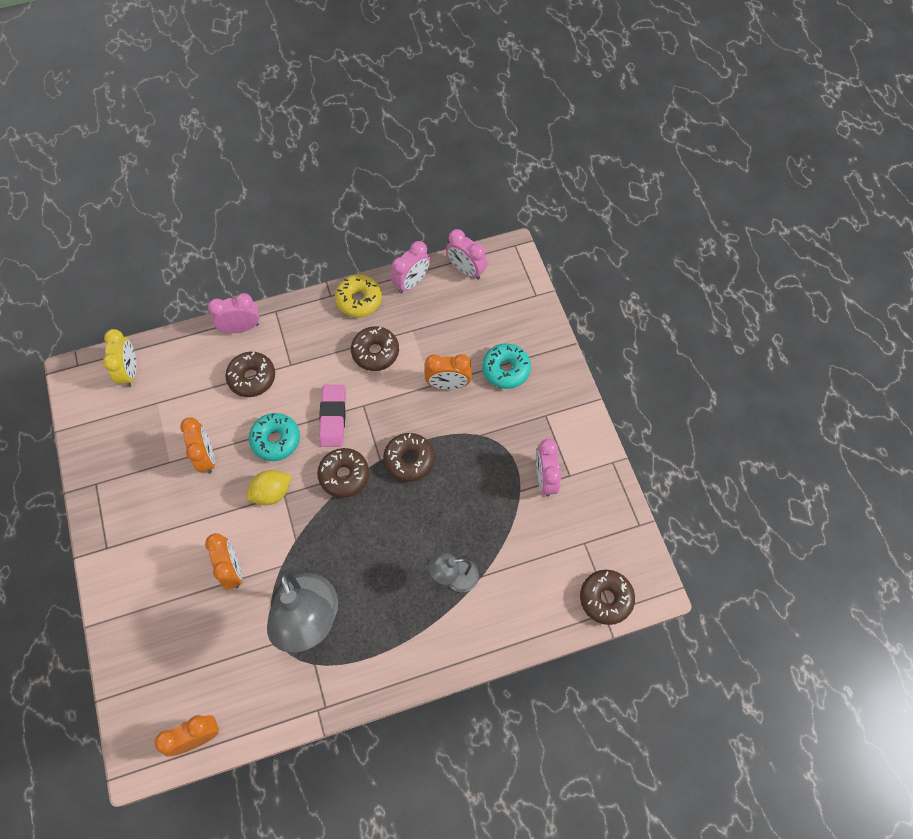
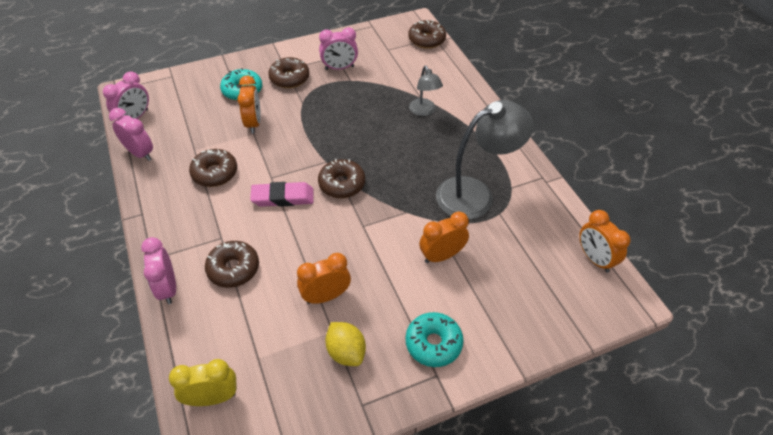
camera: 95 degrees left, 15 degrees down
(272, 493) = (362, 235): yellow lemon -> yellow lemon (346, 352)
(276, 440) = (306, 239): turquoise donut -> turquoise donut (433, 343)
(359, 300) = (152, 190): yellow donut -> none
(409, 460) = (326, 143): brown donut -> brown donut (289, 78)

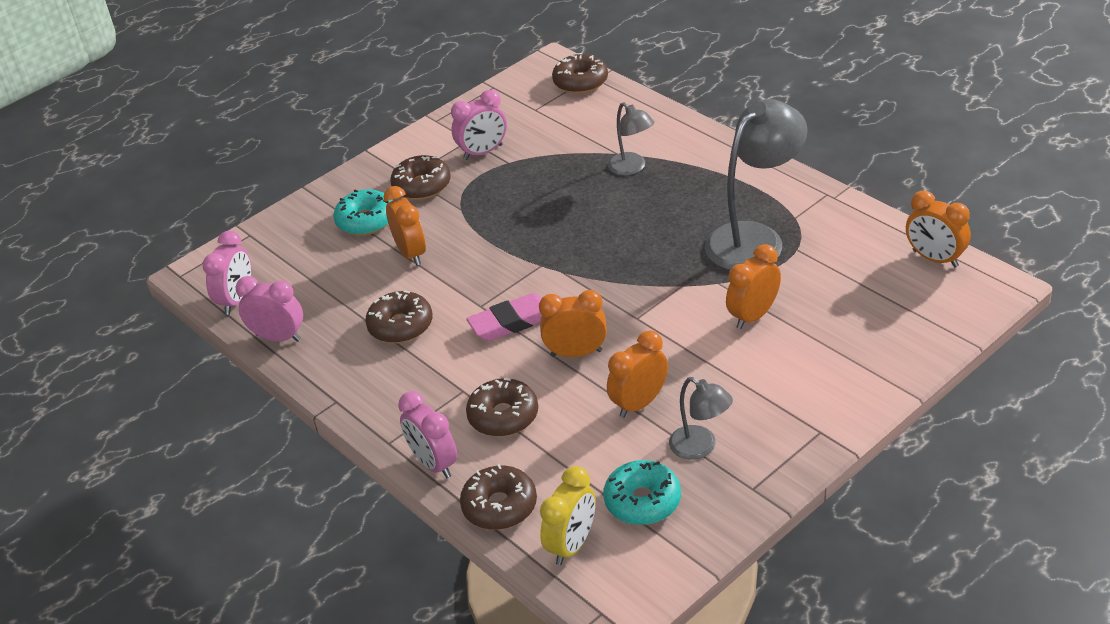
camera: 15 degrees left, 10 degrees down
(212, 398) = (572, 545): yellow clock -> yellow clock turned 150 degrees clockwise
(308, 238) = (576, 353): none -> orange clock
(342, 184) = (579, 283): brown donut -> brown donut (499, 506)
(346, 352) = (701, 447): yellow lemon -> grey lamp
(433, 343) = (797, 404): turquoise donut -> turquoise donut (642, 501)

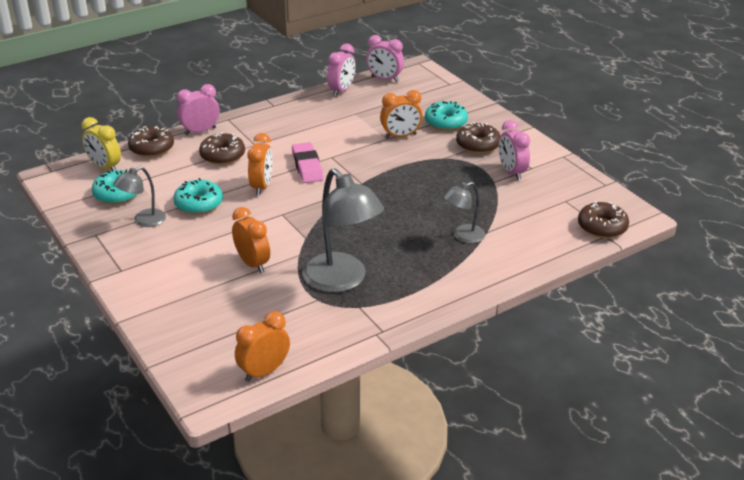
camera: 95 degrees right, 5 degrees down
(400, 326) = (328, 128): brown donut -> none
(639, 403) = (199, 204): orange clock -> turquoise donut

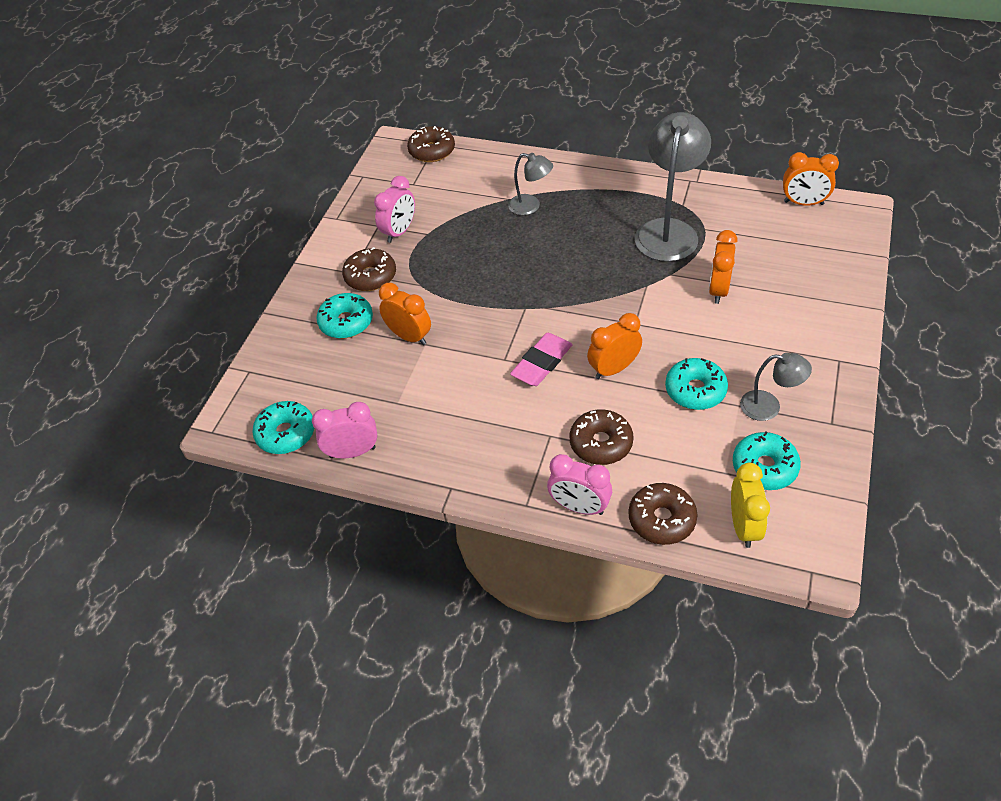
camera: 125 degrees left, 15 degrees up
(384, 79) = (286, 433): pink clock -> turquoise donut

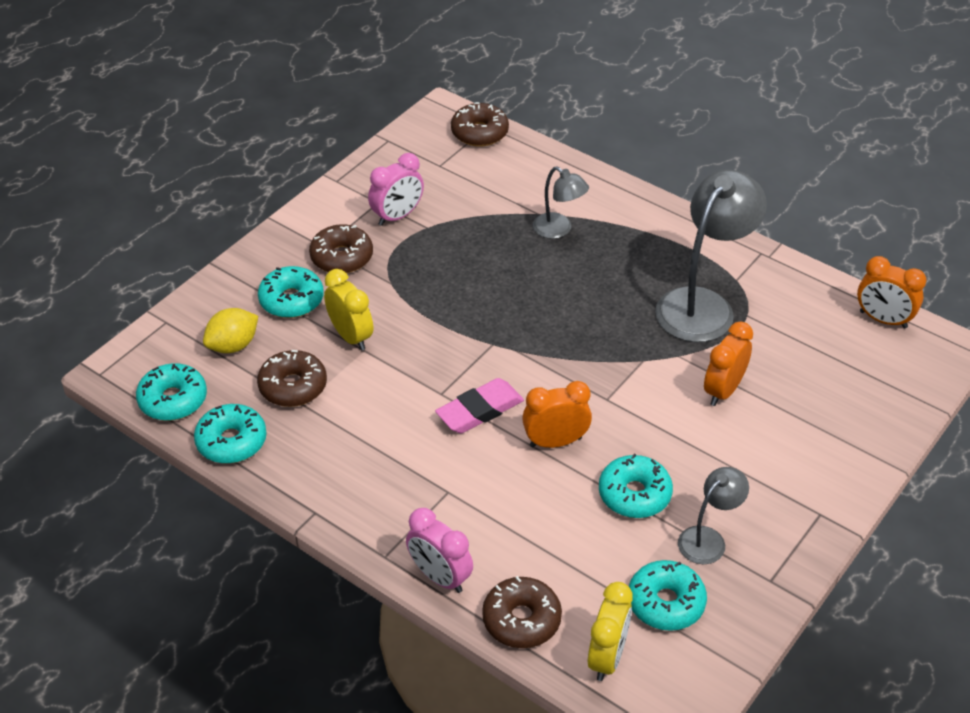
camera: 15 degrees right, 5 degrees down
(315, 373) = (233, 345): none -> yellow lemon
(352, 452) = (231, 441): pink clock -> turquoise donut
(409, 336) = (351, 336): orange clock -> yellow clock
(601, 443) = (498, 518): brown donut -> brown donut (293, 386)
(769, 406) = (708, 539): grey lamp -> grey lamp turned 75 degrees counterclockwise

